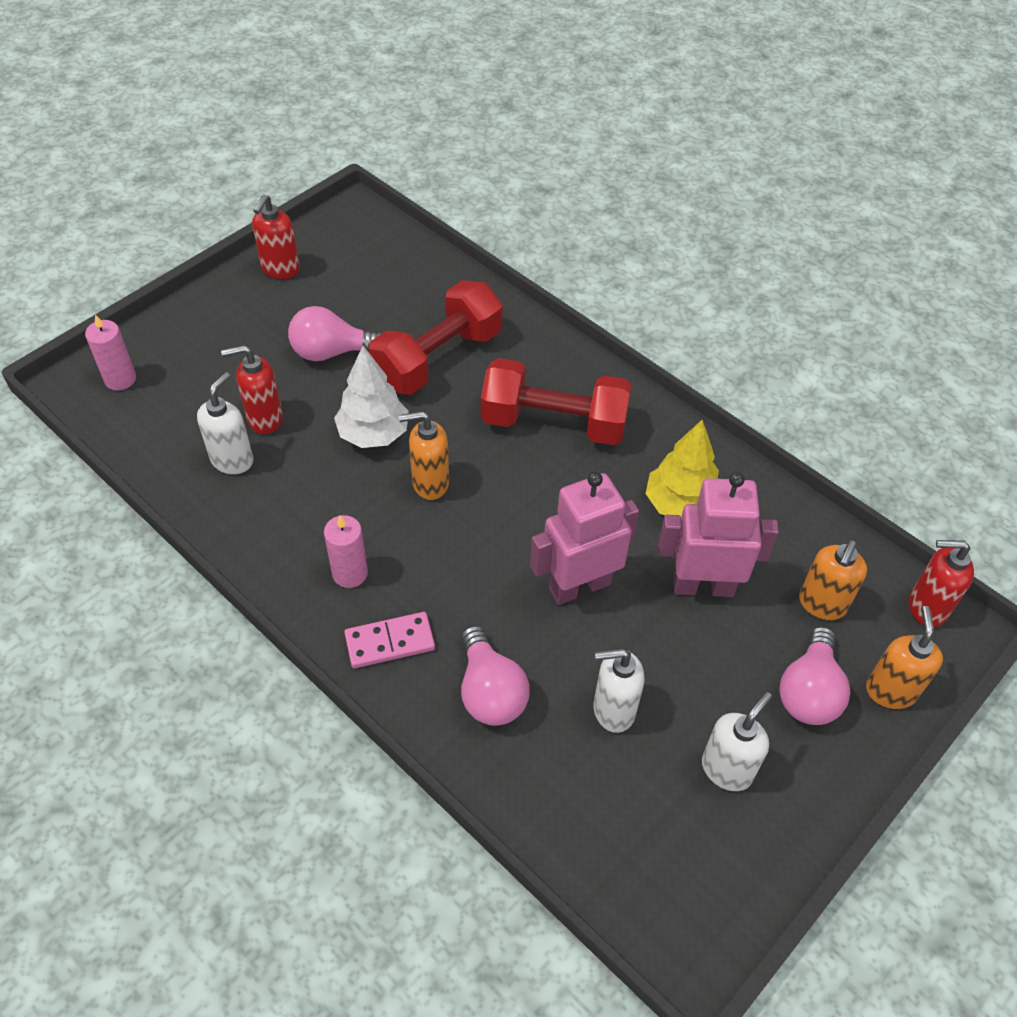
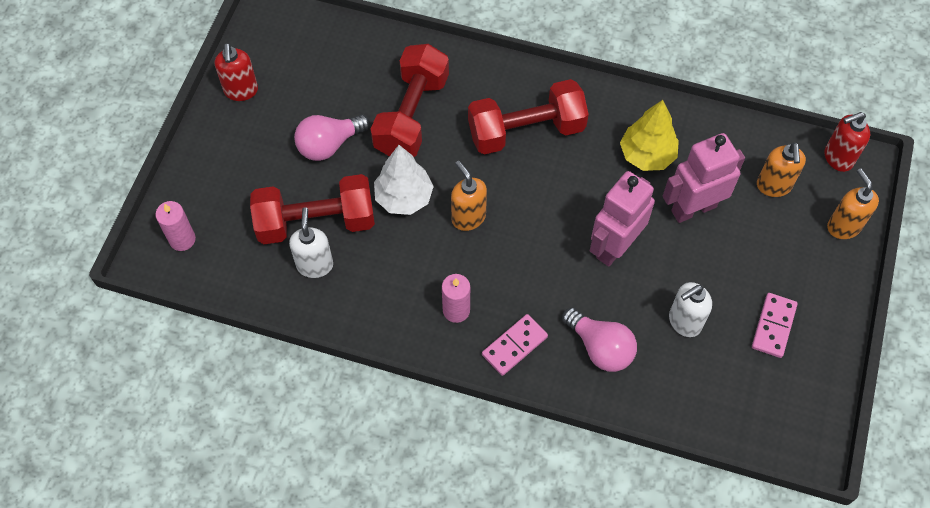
camera: 25 degrees left, 10 degrees up
(264, 419) = (316, 222): red soap dispenser -> red dumbbell
(430, 483) = (468, 217): orange soap dispenser -> orange soap dispenser turned 90 degrees clockwise
(727, 769) = (773, 326): white soap dispenser -> pink domino
(809, 691) = (795, 250): pink light bulb -> none

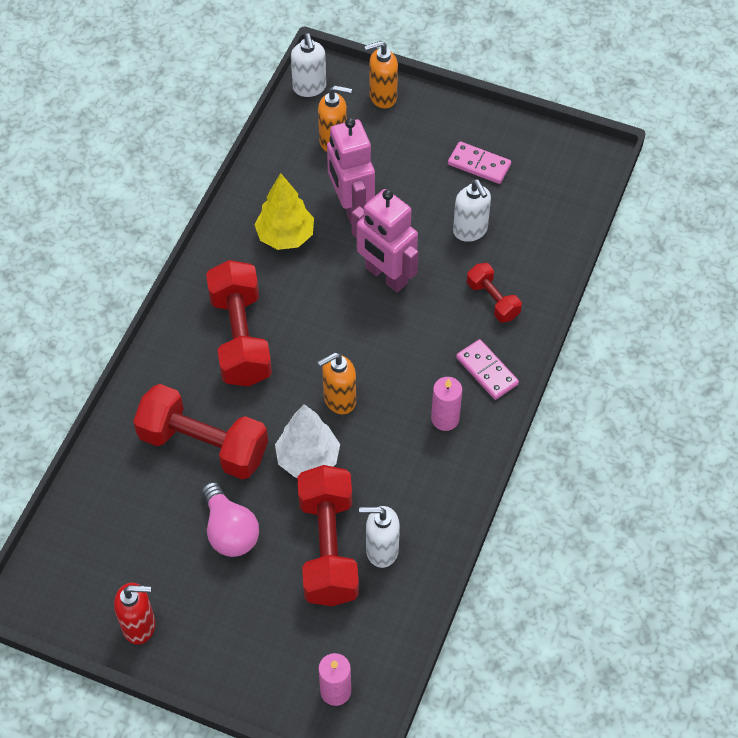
camera: 85 degrees left, 5 degrees down
(600, 347) = (493, 300): pink light bulb -> red dumbbell
(838, 158) = (309, 88): red soap dispenser -> white soap dispenser

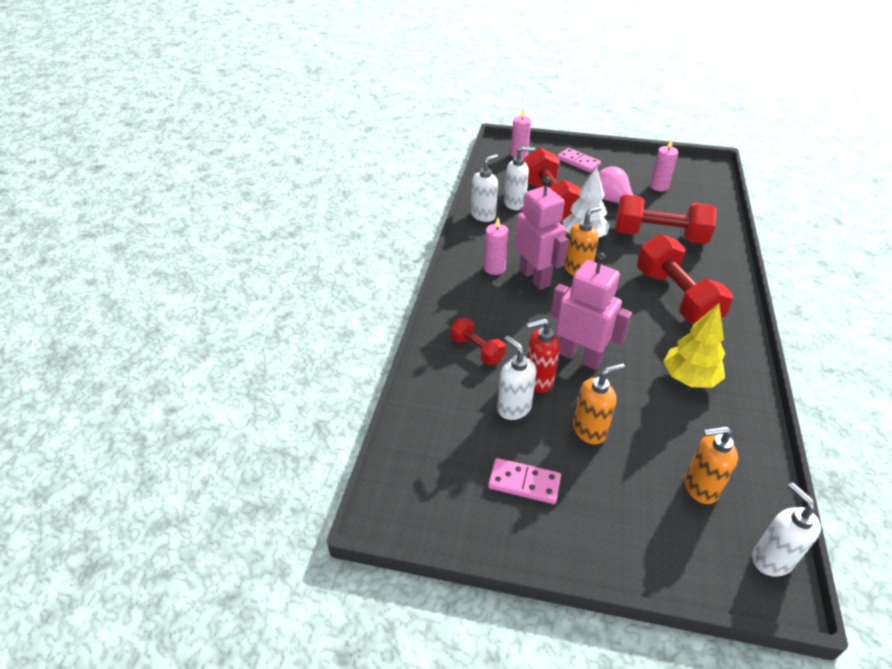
camera: 170 degrees right, 15 degrees down
(139, 626) = (640, 164): red soap dispenser -> red soap dispenser (538, 380)
(142, 557) = (659, 186): none -> pink candle
(350, 207) = (642, 415): pink robot -> pink robot (535, 277)
(382, 97) = (674, 560): orange soap dispenser -> orange soap dispenser (589, 430)
(435, 529) = (483, 215): none -> white soap dispenser
(487, 371) = (469, 300): pink domino -> pink domino (578, 162)

